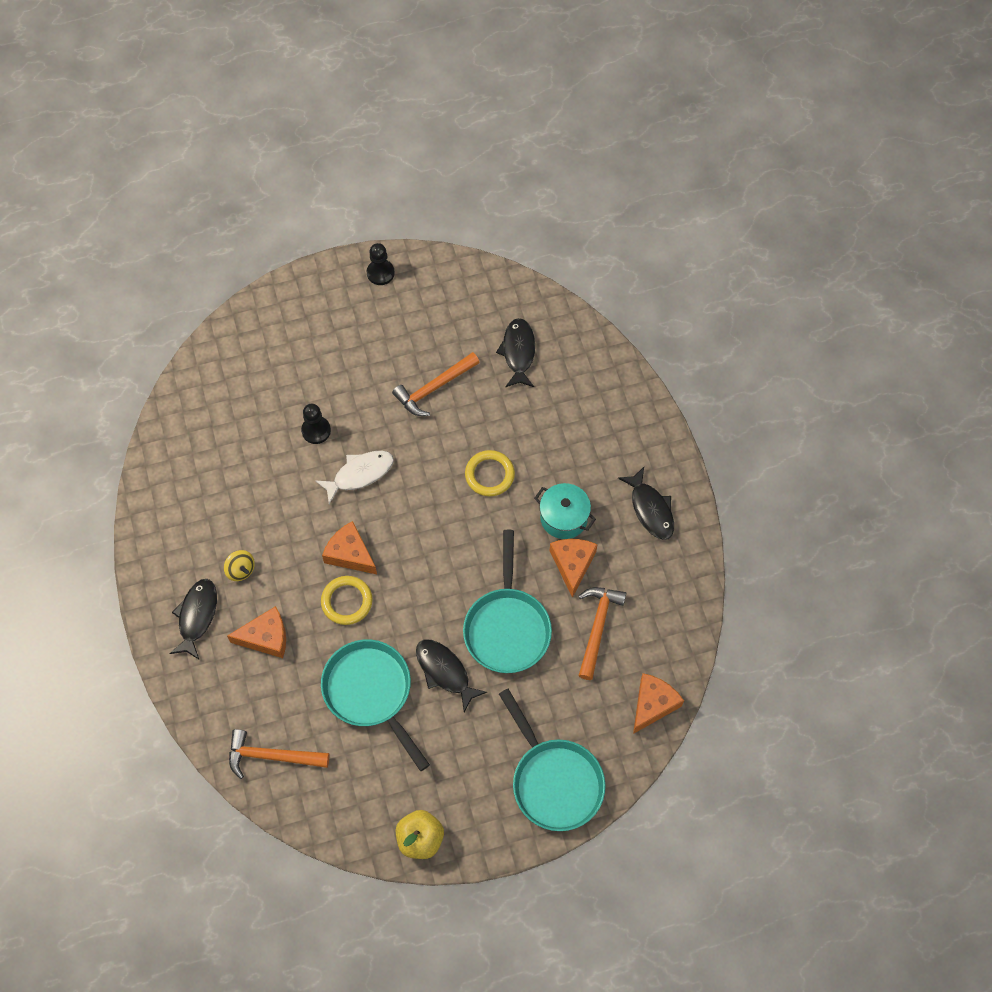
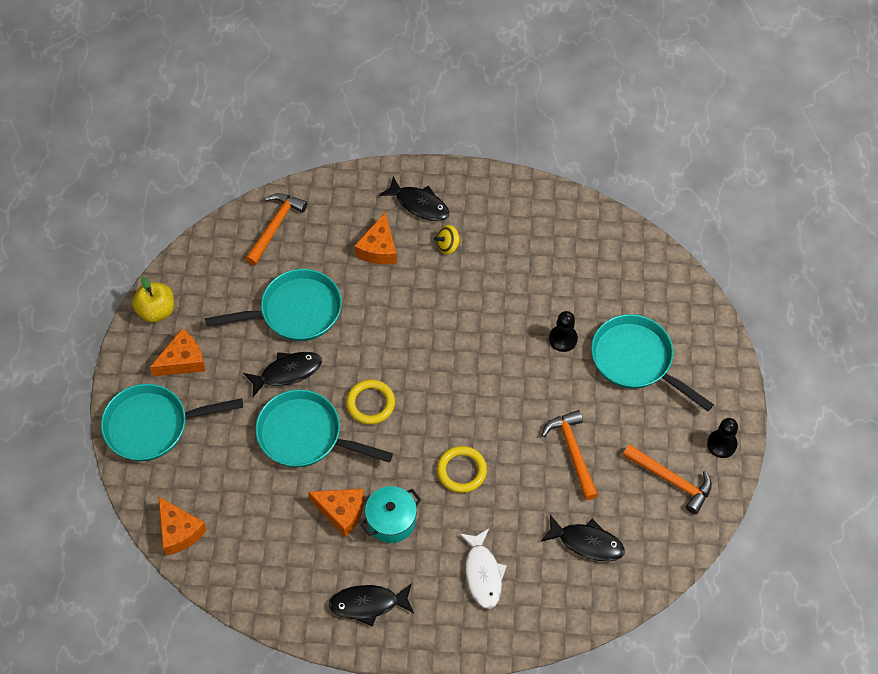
camera: 110 degrees right, 5 degrees down
(317, 362) = (636, 360): none -> turquoise pan
(347, 601) = (385, 316): yellow ring -> yellow ring (370, 403)
(350, 554) = (428, 331): orange cheese -> orange cheese (183, 360)
(360, 474) = (504, 362): white fish -> white fish (483, 574)
(597, 627) = (271, 511): orange hammer -> orange hammer (671, 480)

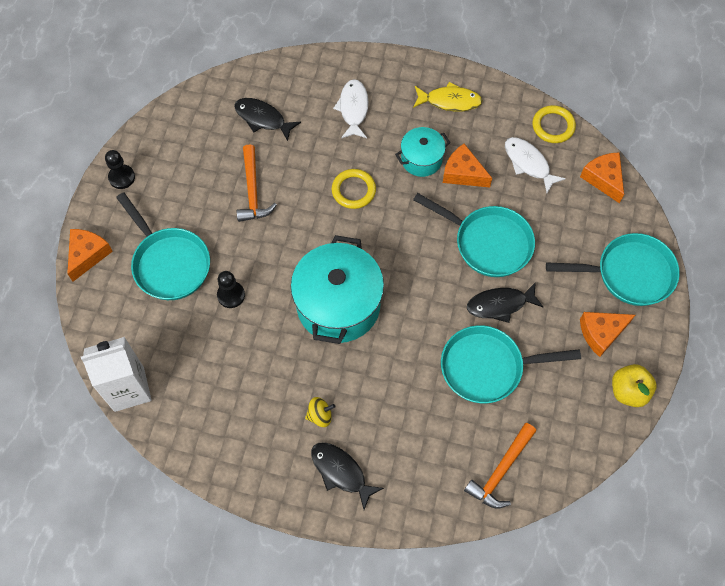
camera: 170 degrees left, 5 degrees up
(267, 536) = (528, 163): none -> white fish
(368, 604) = (450, 101): black fish -> yellow fish
(370, 403) = (425, 262): yellow ring -> yellow ring (553, 126)
(379, 248) = (393, 425): orange cheese -> orange cheese (87, 255)
(452, 346) = (338, 305): none -> turquoise pot
(632, 241) = (129, 389): none -> white carton
(671, 480) = (176, 155): orange hammer -> none

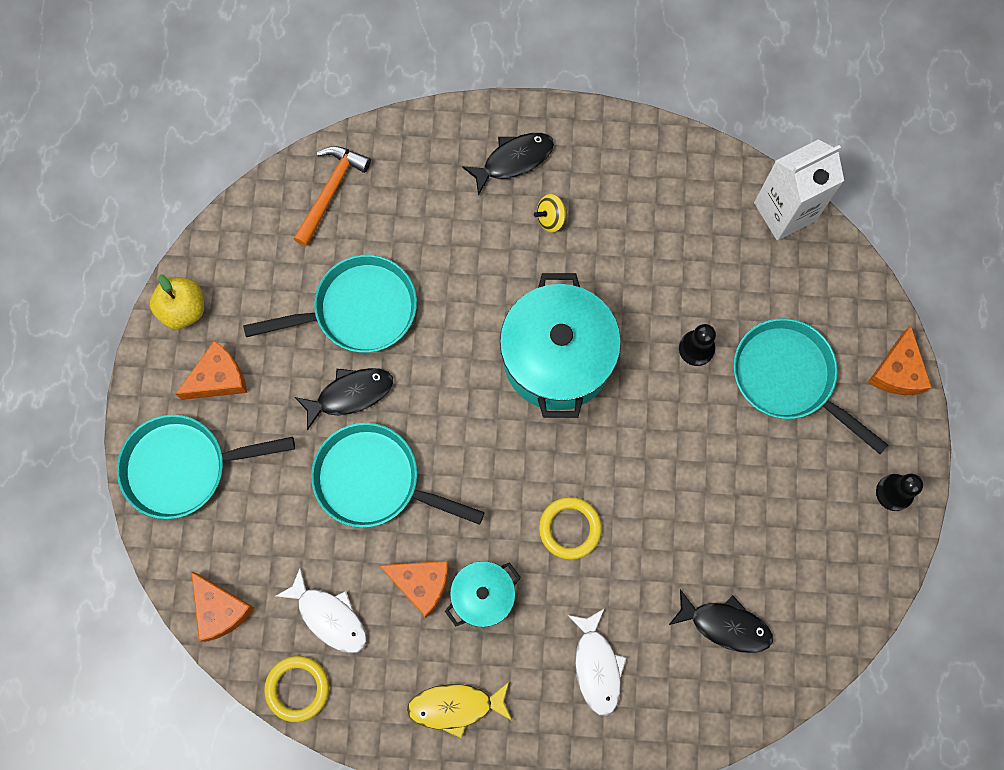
camera: 170 degrees right, 10 degrees up
(253, 191) = (708, 503): orange hammer -> none
(341, 472) = (513, 160): black fish -> black fish turned 60 degrees counterclockwise

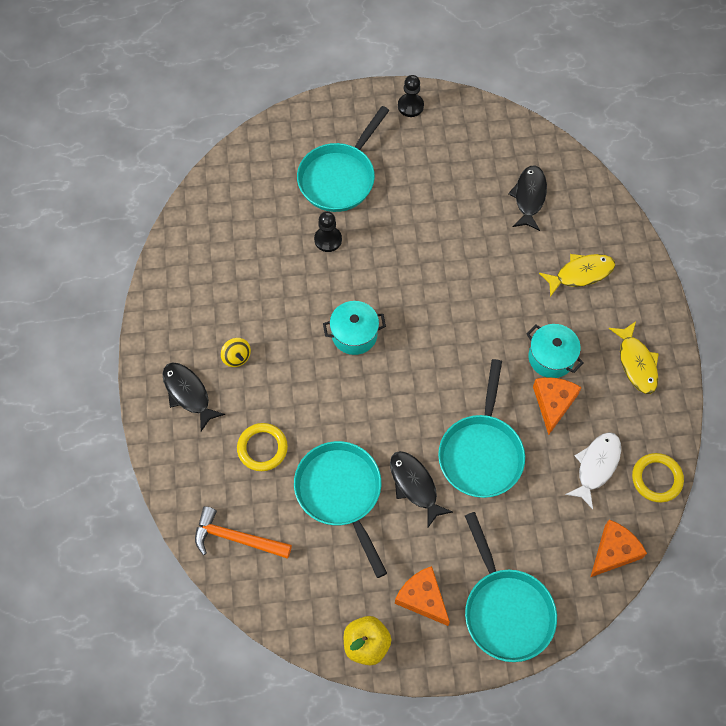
camera: 100 degrees left, 10 degrees down
(557, 358) = (354, 335): turquoise pot -> turquoise pot, size x0.53
(570, 528) = (485, 306): yellow ring -> yellow ring (262, 448)
(597, 666) = (580, 274): white fish -> yellow fish
(784, 211) = (207, 194): white carton -> none
(897, 371) = (321, 111): orange cheese -> none

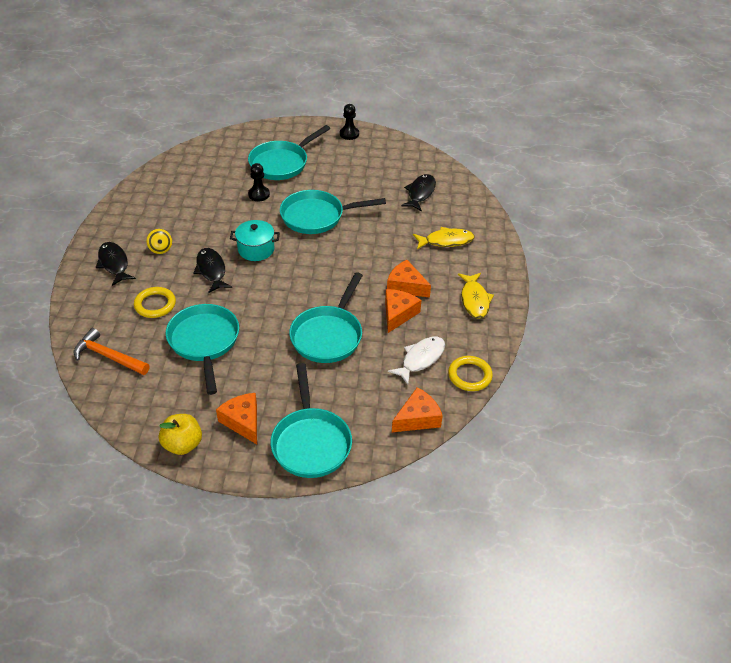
camera: 10 degrees right, 20 degrees down
(412, 264) = (316, 216): none -> turquoise pan
(415, 485) = (266, 347): black fish -> black fish (211, 270)
(551, 357) = (406, 286): turquoise pot -> orange cheese

